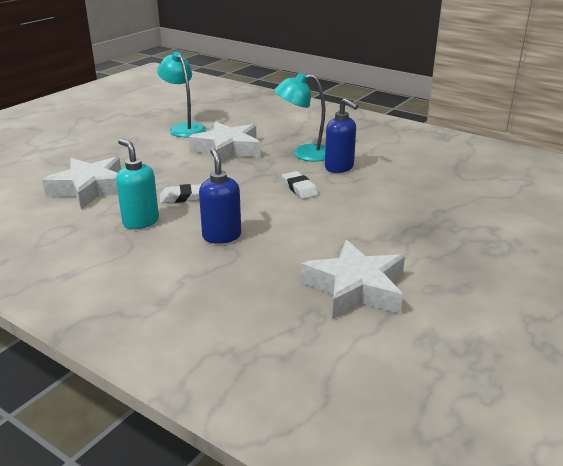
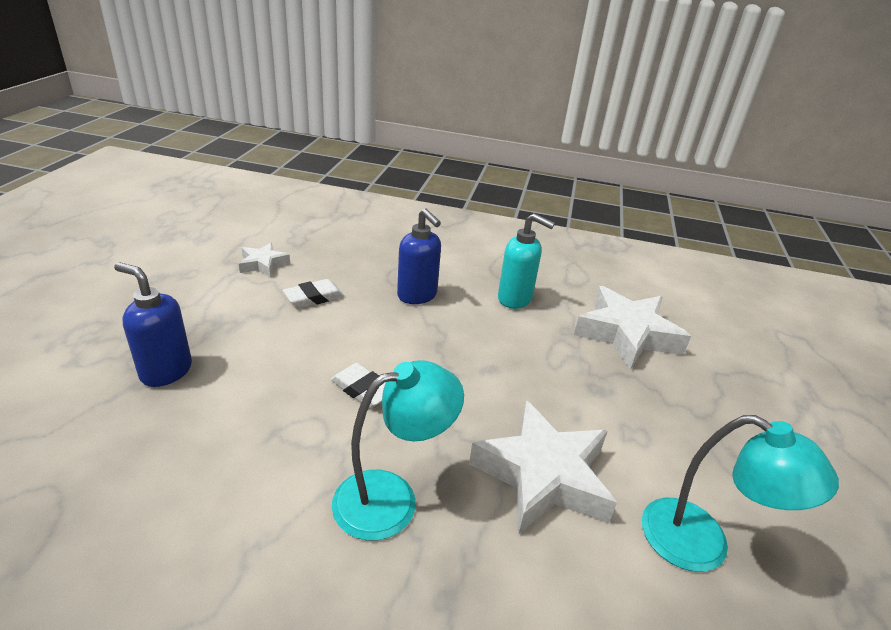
camera: 155 degrees right, 5 degrees up
(182, 197) = (507, 341): white eraser -> white eraser (314, 297)
(339, 168) = (309, 462): blue soap dispenser -> blue soap dispenser (166, 371)
(356, 288) = (263, 264): white star -> white star, size x0.51

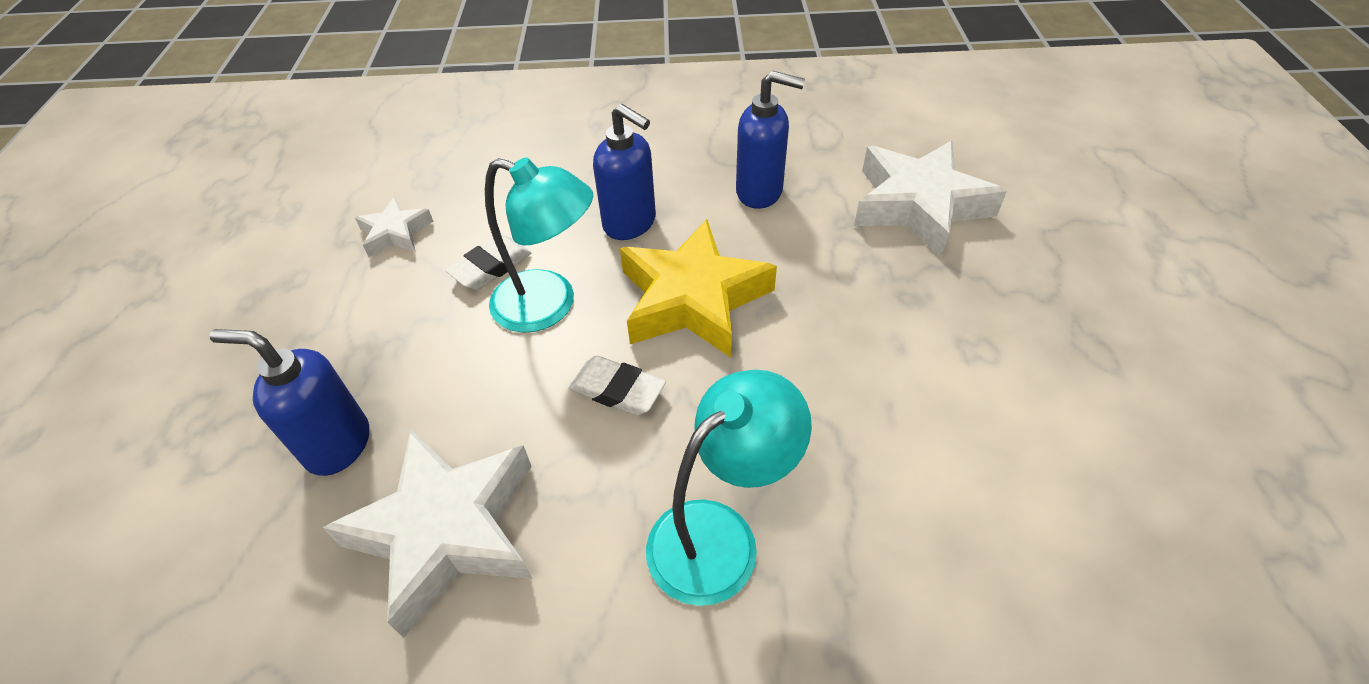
camera: 10 degrees left, 15 degrees up
(439, 349) = (692, 299): none -> yellow star
(515, 299) = (760, 192): turquoise soap dispenser -> blue soap dispenser
(543, 475) = (890, 443): white star -> white star (447, 531)
(702, 544) = (1104, 476): turquoise lamp -> turquoise lamp (549, 306)

